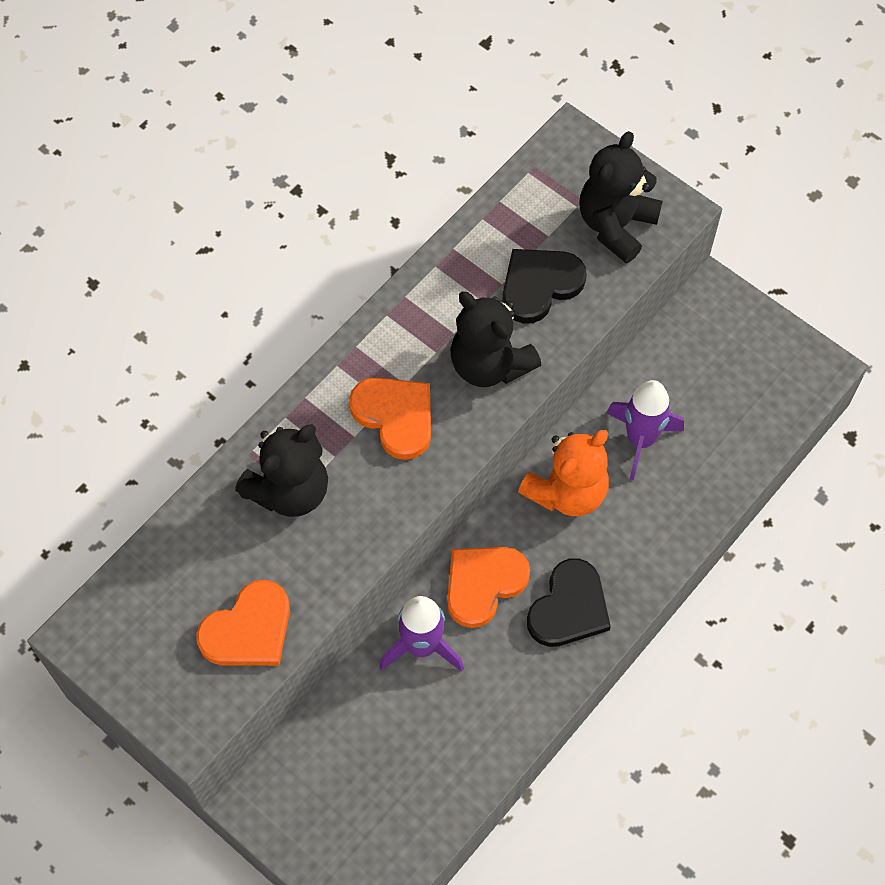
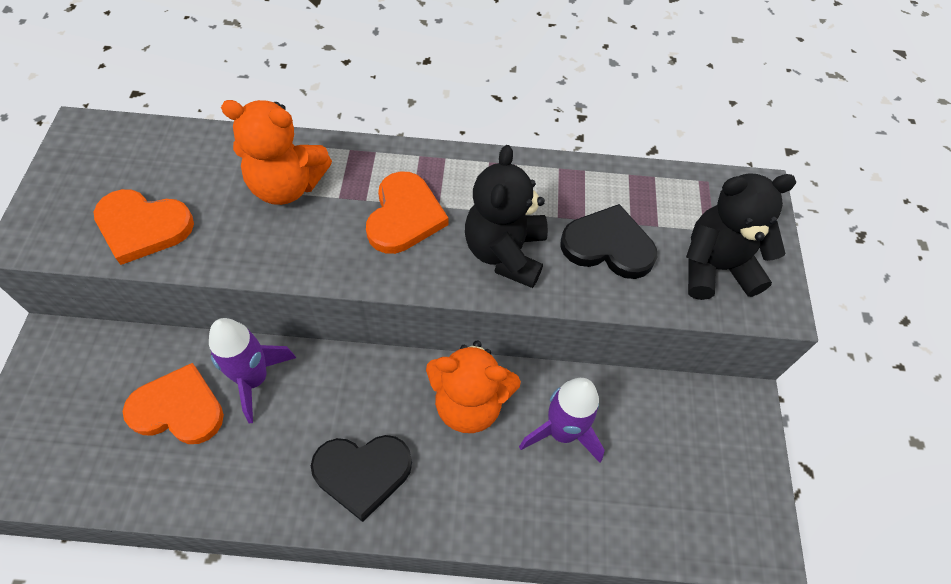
camera: 50 degrees right, 5 degrees down
(290, 490) = (287, 186): black teddy bear -> orange teddy bear
(483, 584) = (340, 391): orange heart -> orange heart (178, 408)

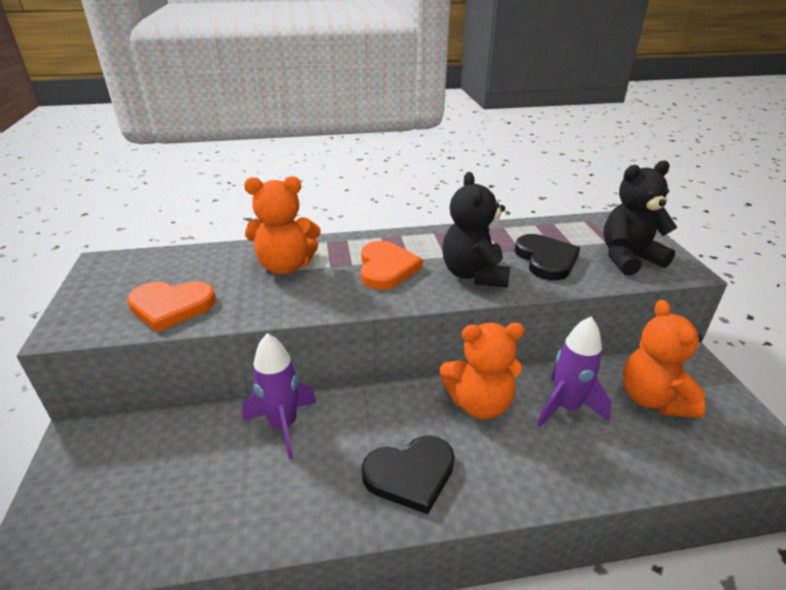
camera: 10 degrees left, 25 degrees down
(178, 408) = (217, 462): orange heart -> none
(608, 246) = (546, 259): black heart -> black heart turned 75 degrees clockwise
(666, 446) = (653, 399): none -> orange teddy bear

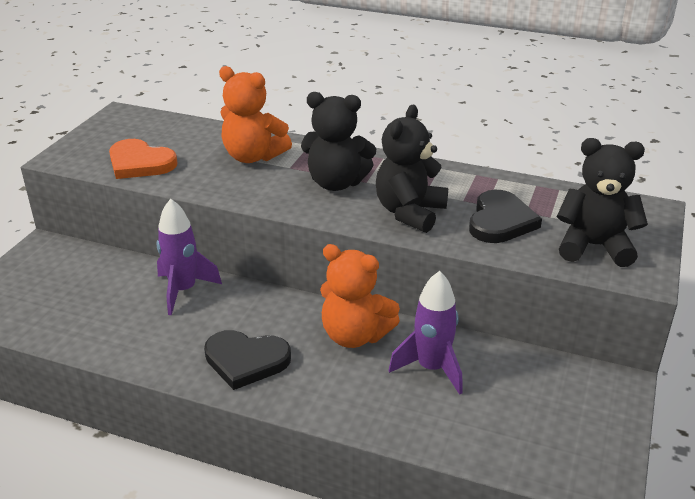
camera: 30 degrees right, 0 degrees up
(386, 268) = (336, 183): orange heart -> black teddy bear
(653, 399) = (528, 396): orange teddy bear -> none

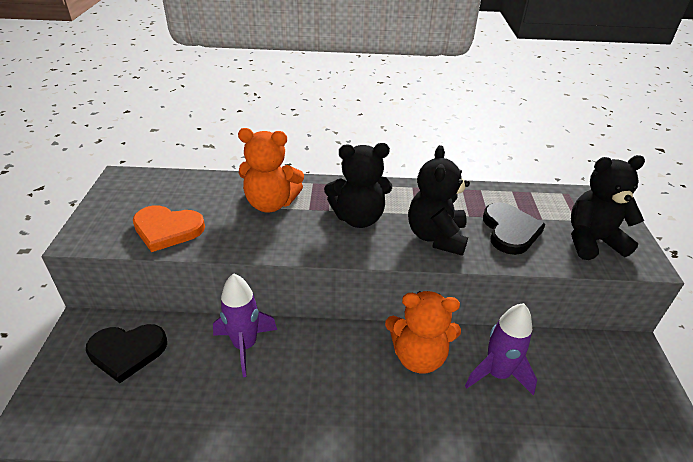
camera: 20 degrees left, 5 degrees up
(246, 360) = (340, 410): black heart -> black heart (127, 352)

